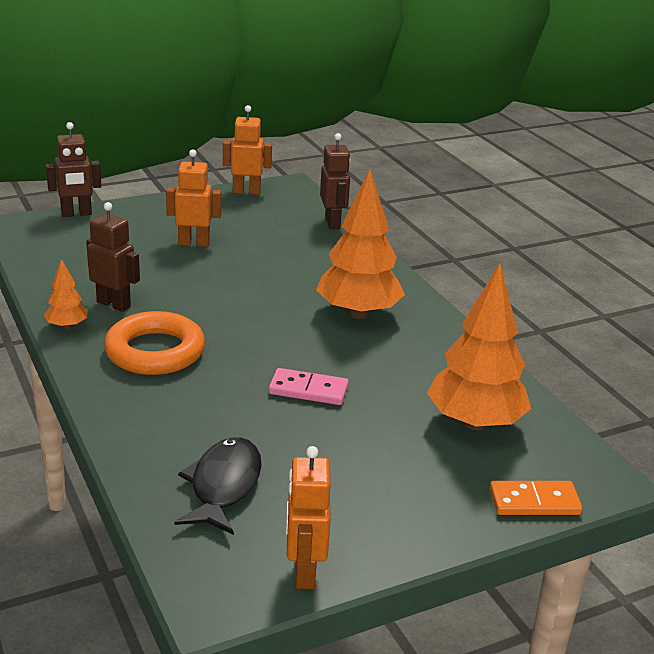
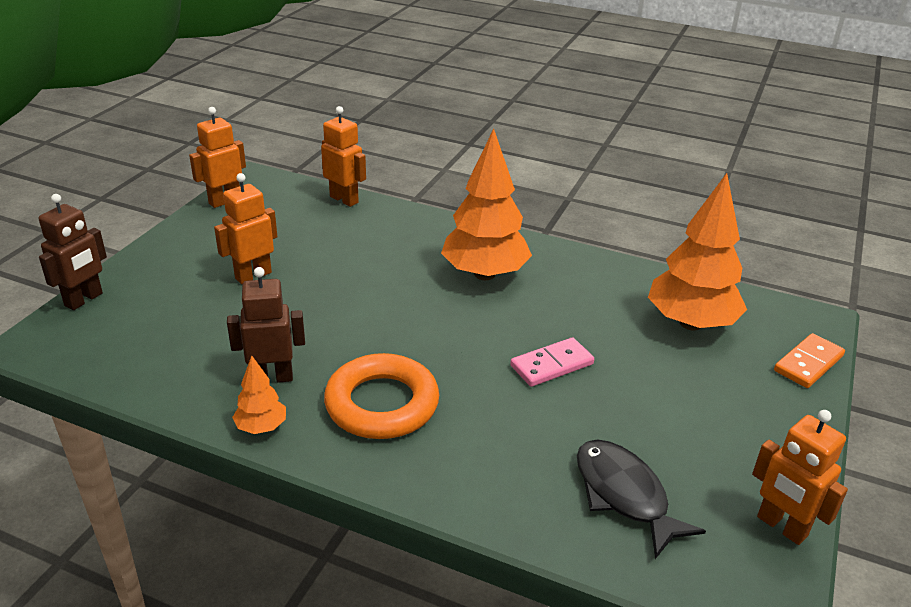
camera: 40 degrees left, 5 degrees up
(333, 223) = (344, 199): brown robot -> orange robot

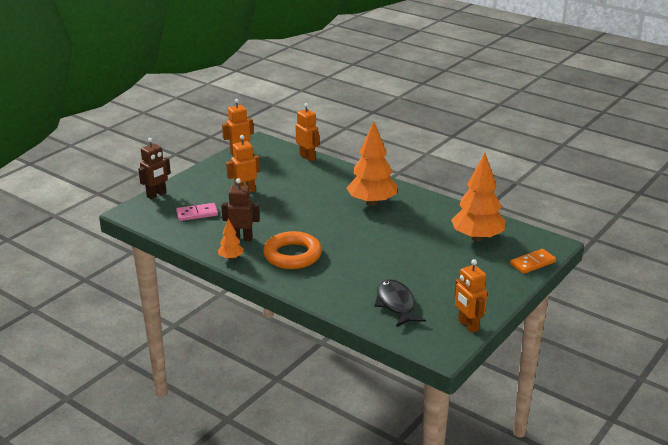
camera: 15 degrees right, 5 degrees down
(551, 365) = (388, 248): pink domino -> pink domino (197, 214)

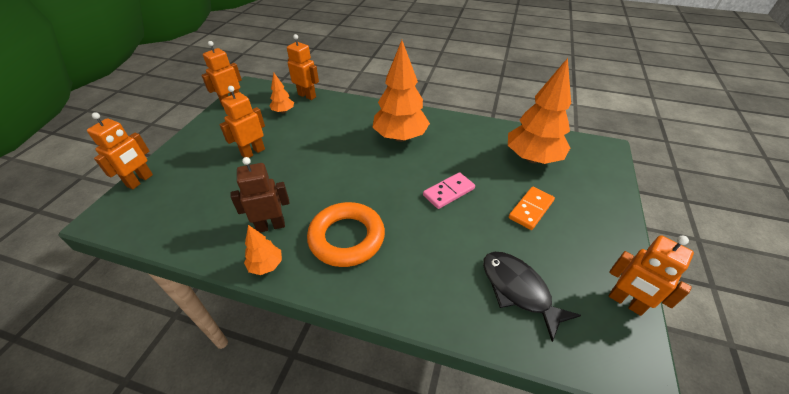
camera: 20 degrees left, 15 degrees up
(156, 195) = (140, 181): brown robot -> orange robot
(197, 214) = (200, 199): pink domino -> pink domino (448, 192)
(281, 166) = (283, 111): none -> orange tree
(532, 263) = (609, 178): orange domino -> orange domino (530, 209)

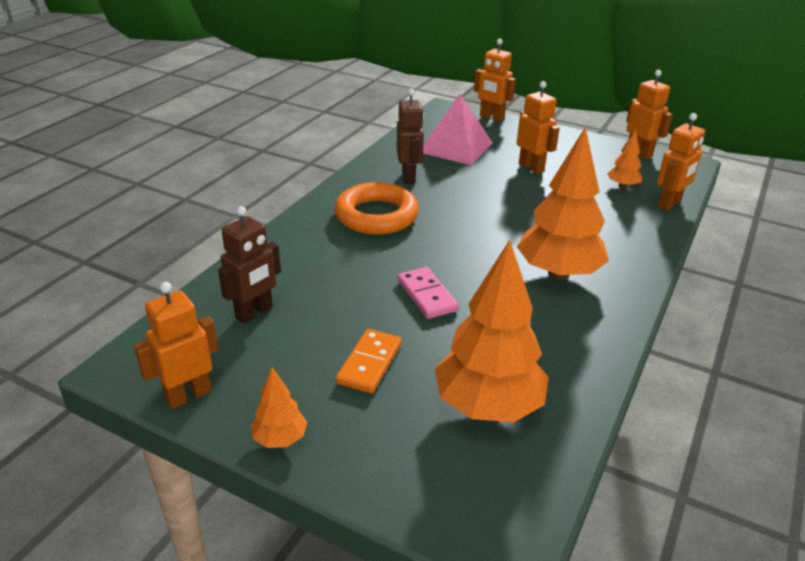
camera: 100 degrees right, 10 degrees down
(207, 200) = (456, 147): none -> pink pyramid
(266, 265) = (360, 175): orange tree -> orange tree (280, 439)
(518, 290) = (254, 313): black fish -> brown robot
(530, 209) = (370, 363): orange domino -> orange domino turned 60 degrees clockwise

